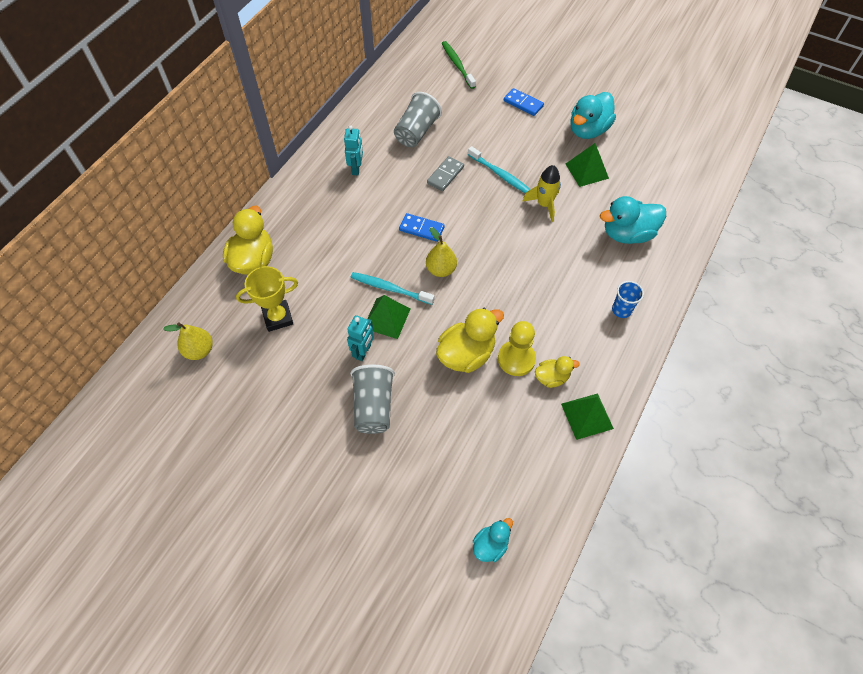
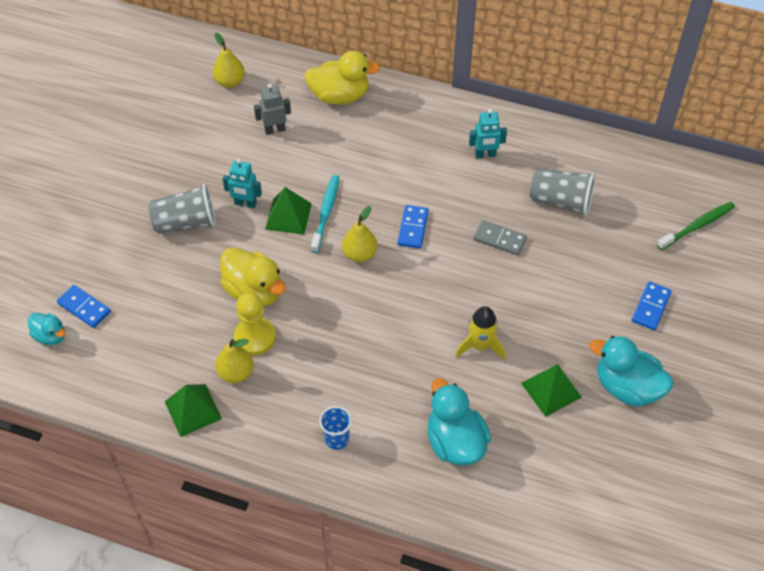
camera: 80 degrees right, 5 degrees down
(278, 317) = (275, 129): yellow trophy -> grey robot
(460, 509) = (84, 307): none -> blue domino
(500, 175) = (516, 295): turquoise toothbrush -> none
(551, 378) = (236, 373): yellow duck -> yellow pear

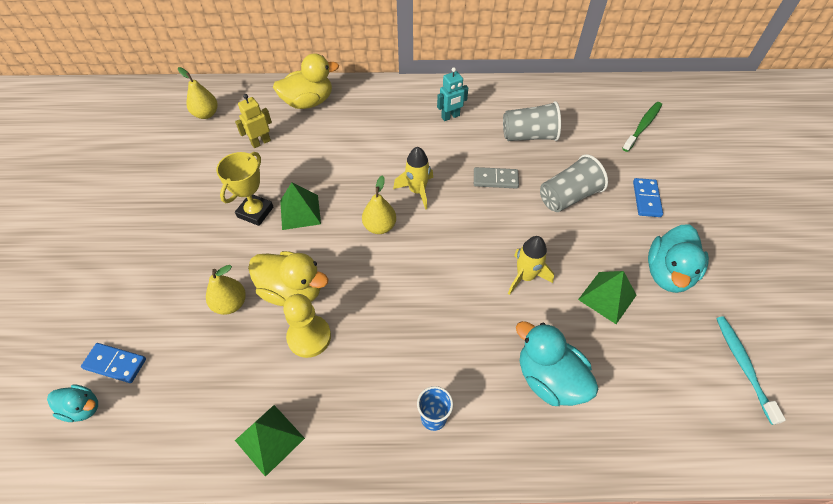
camera: 20 degrees left, 0 degrees up
(185, 222) = (201, 245): grey cup -> grey cup (568, 197)
(236, 373) = (302, 381): yellow pear -> yellow pear (230, 304)
(245, 204) = (255, 212): turquoise robot -> yellow trophy
(275, 129) = (261, 142): grey robot -> yellow robot
(326, 213) = (334, 199): turquoise toothbrush -> turquoise toothbrush (743, 366)
(412, 228) = (417, 191): blue domino -> yellow rocket
(627, 387) = (668, 273): turquoise duck -> turquoise duck turned 75 degrees counterclockwise

